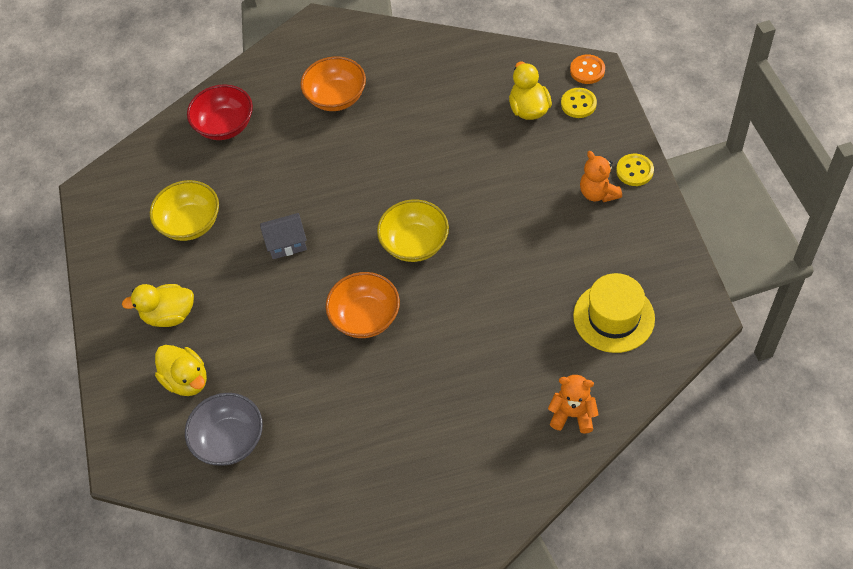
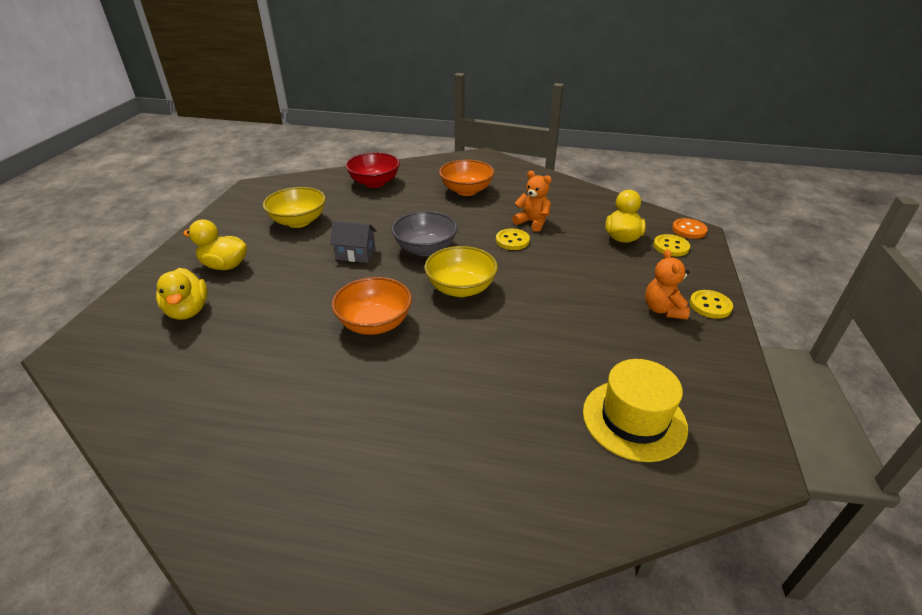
camera: 20 degrees right, 20 degrees down
(229, 440) = (169, 369): grey bowl -> grey bowl (425, 249)
(427, 159) = (512, 241): none -> yellow button
(572, 414) = (531, 503): orange teddy bear -> orange teddy bear (532, 222)

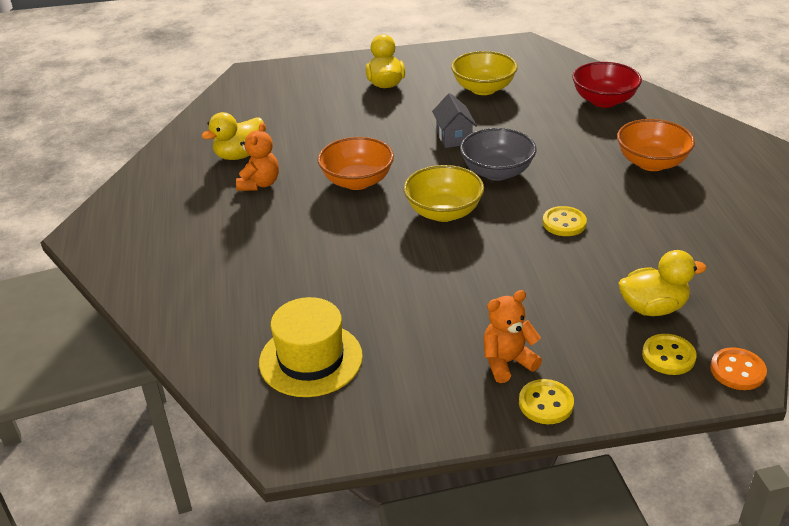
camera: 70 degrees right, 0 degrees up
(188, 311) = (318, 94): yellow duck -> yellow duck (240, 155)
(532, 222) = (621, 228): orange teddy bear -> orange teddy bear (259, 184)

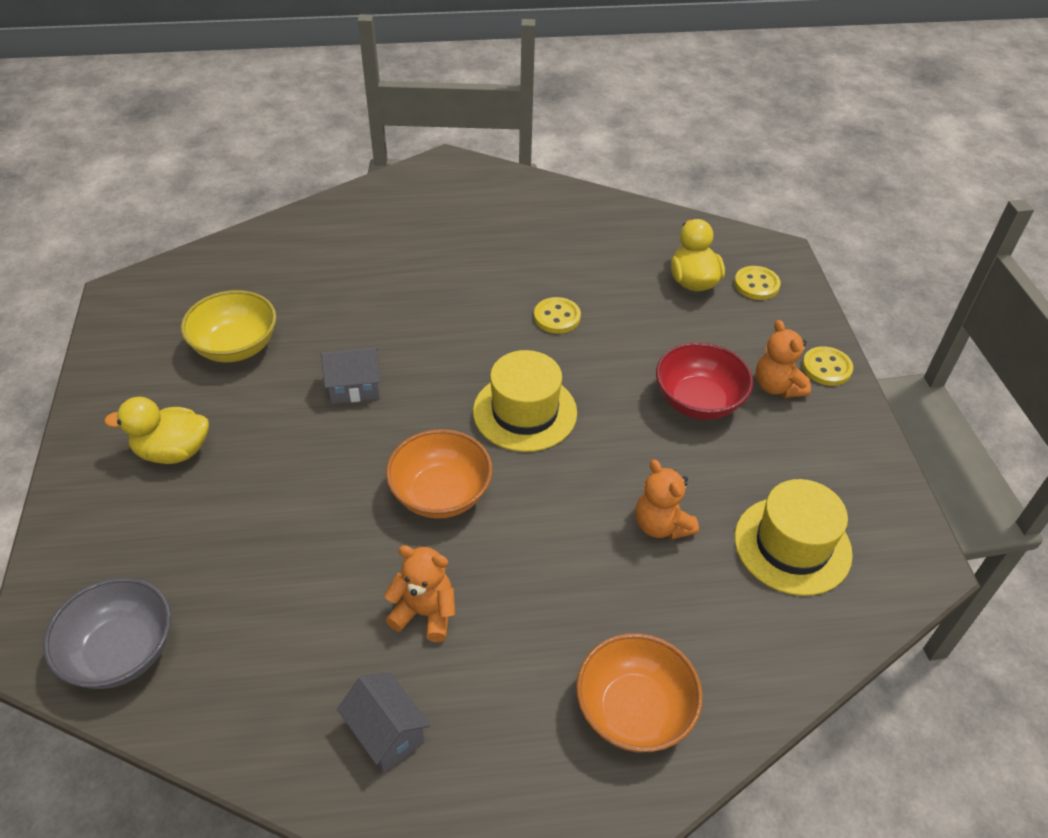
camera: 90 degrees left, 10 degrees up
(180, 179) = (386, 733): none -> grey house
(240, 155) = (333, 646): yellow duck -> none
(331, 284) = (661, 525): none -> orange teddy bear
(443, 212) = (525, 412): yellow bowl -> yellow hat
(497, 172) = (447, 357): grey bowl -> grey bowl (121, 652)
(604, 101) = (311, 248): red bowl -> red bowl (698, 401)
(651, 163) = (454, 237): orange bowl -> orange bowl (634, 710)
(737, 370) = (769, 251): orange button -> none

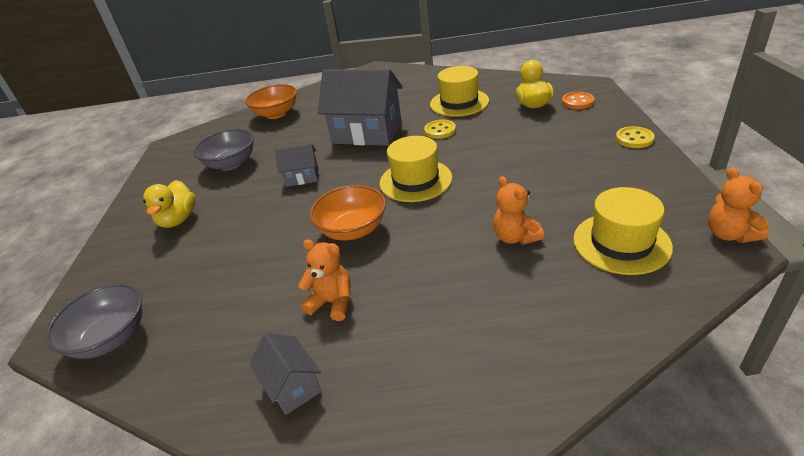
camera: 10 degrees right, 10 degrees down
(173, 451) = (178, 219): yellow duck -> yellow duck turned 90 degrees counterclockwise
(236, 347) = (231, 163): yellow bowl -> grey bowl
(446, 308) = (367, 133): none -> grey house
(584, 262) = (459, 102): none -> yellow hat
(634, 710) = (496, 362): orange bowl -> orange bowl (276, 114)
(698, 401) = (540, 164): red bowl -> none
(756, 284) = (577, 102): yellow button -> orange button
(777, 386) = (598, 152): orange teddy bear -> orange teddy bear (729, 234)

